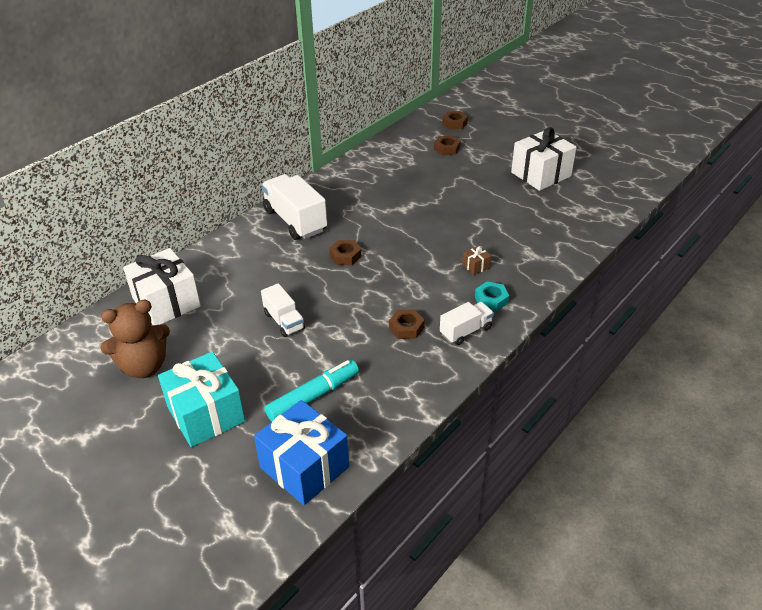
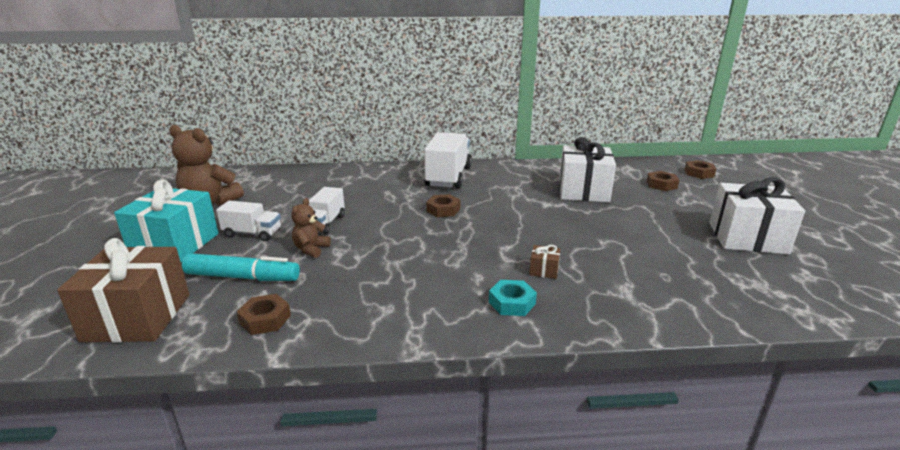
camera: 45 degrees right, 15 degrees down
(166, 302) = (289, 180): white gift -> white gift (583, 191)
(304, 467) = (137, 317): blue gift -> brown gift
(316, 346) = (311, 249): none -> brown teddy bear
(406, 327) = (396, 277): brown nut -> brown nut (265, 319)
(465, 331) = (440, 312): white truck -> white truck (252, 234)

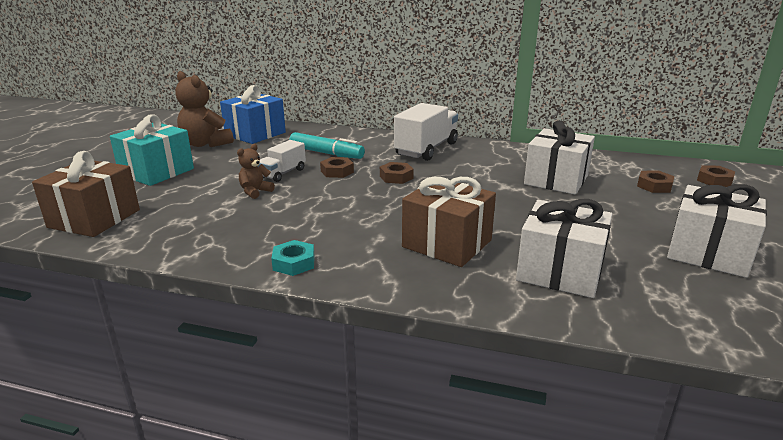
camera: 20 degrees right, 0 degrees up
(243, 277) = (187, 204): turquoise marker -> turquoise marker (326, 153)
(252, 234) = (219, 172): white truck -> none
(259, 183) = (255, 134): none -> blue gift
(265, 319) = (179, 237): brown nut -> brown nut (337, 171)
(512, 303) = (391, 264): turquoise nut -> turquoise nut (294, 263)
(544, 270) = (447, 243): brown gift -> brown gift, size x2.48
(657, 278) = (560, 271): none -> white gift

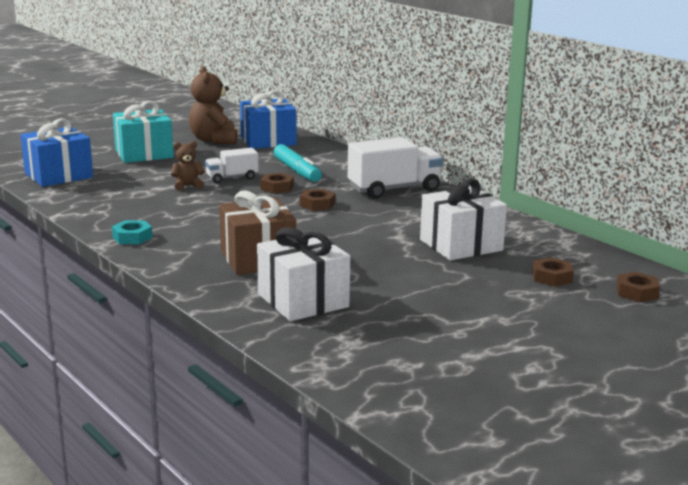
camera: 35 degrees right, 5 degrees down
(94, 218) = (58, 175): brown gift -> blue gift
(708, 253) = (461, 332): white gift -> none

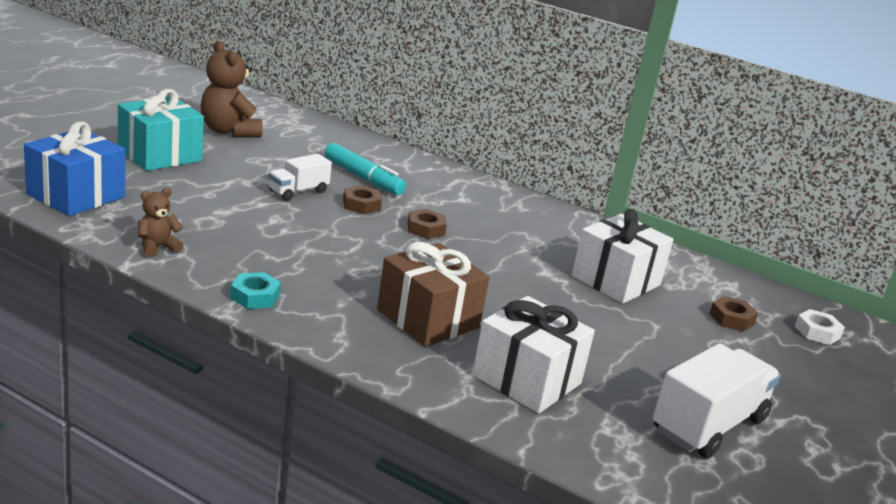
camera: 25 degrees left, 5 degrees up
(187, 186) = (256, 207): brown teddy bear -> brown teddy bear (157, 247)
(268, 141) = (293, 131): blue gift -> none
(394, 189) = (487, 202): white truck -> white truck (708, 425)
(637, 292) = (817, 332): brown nut -> white nut

